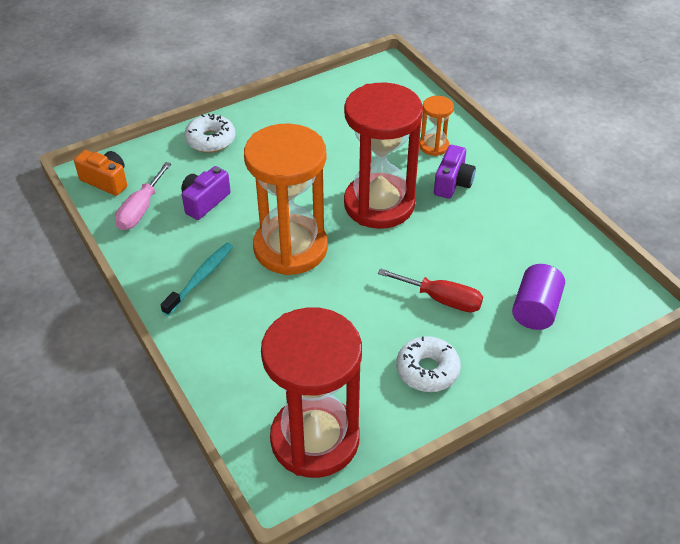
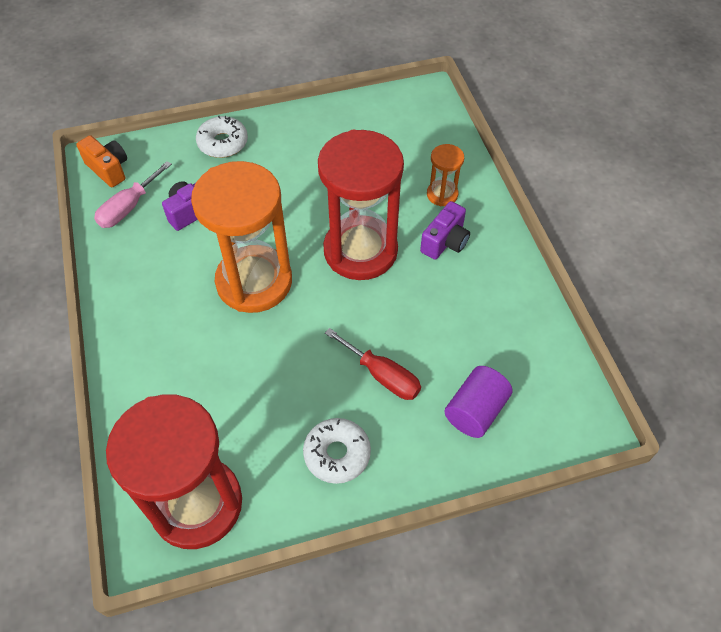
camera: 15 degrees right, 10 degrees up
(200, 278) = (156, 296): turquoise toothbrush -> none

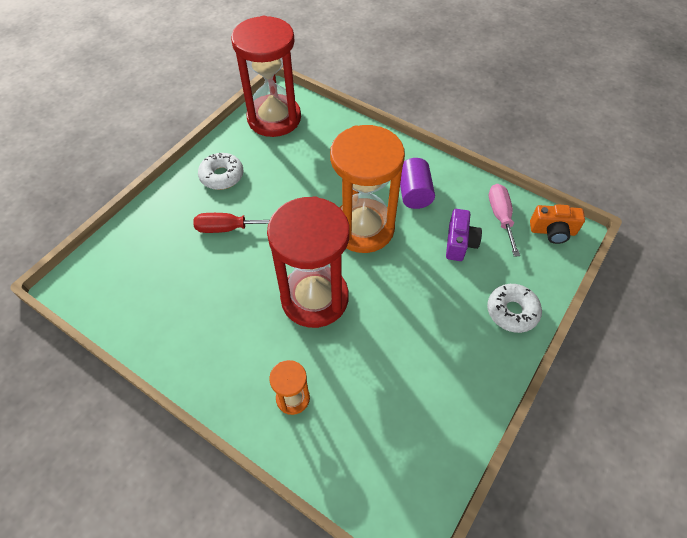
camera: 140 degrees right, 0 degrees up
(445, 242) = (256, 352): purple camera -> none
(475, 411) = (153, 245): purple cylinder -> purple cylinder (414, 193)

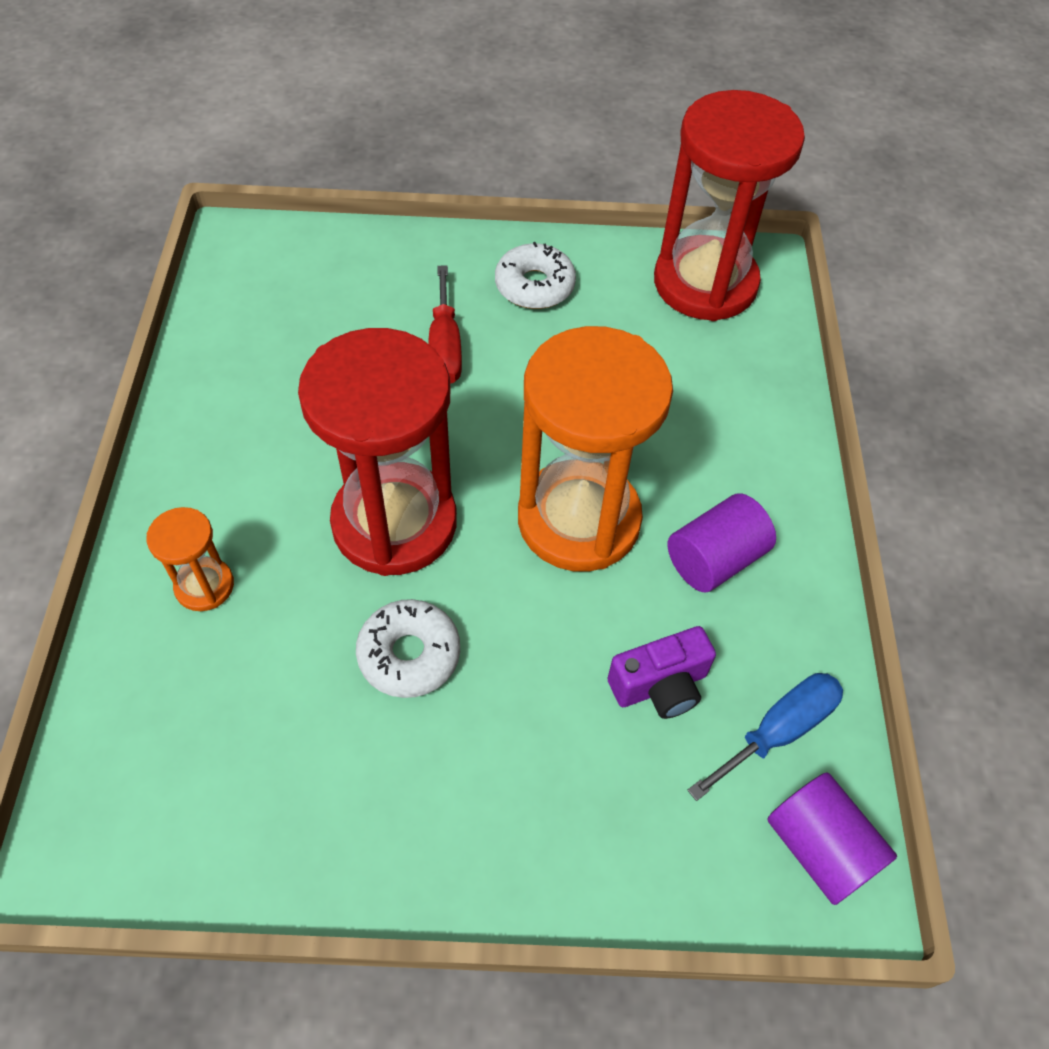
camera: 55 degrees right, 0 degrees up
(228, 228) = (445, 347): red screwdriver -> red screwdriver turned 150 degrees counterclockwise
(500, 217) = (778, 731): pink screwdriver -> blue screwdriver
(512, 311) = (569, 847): white donut -> white donut (409, 654)
(552, 231) = (819, 847): orange camera -> purple cylinder

